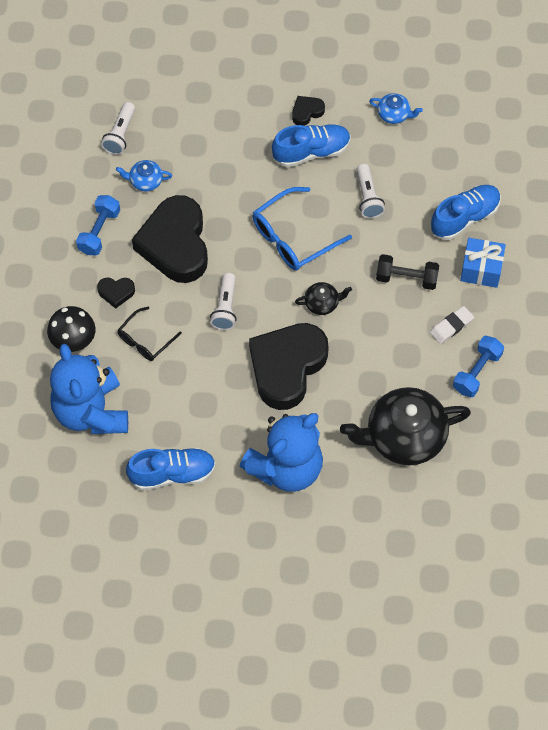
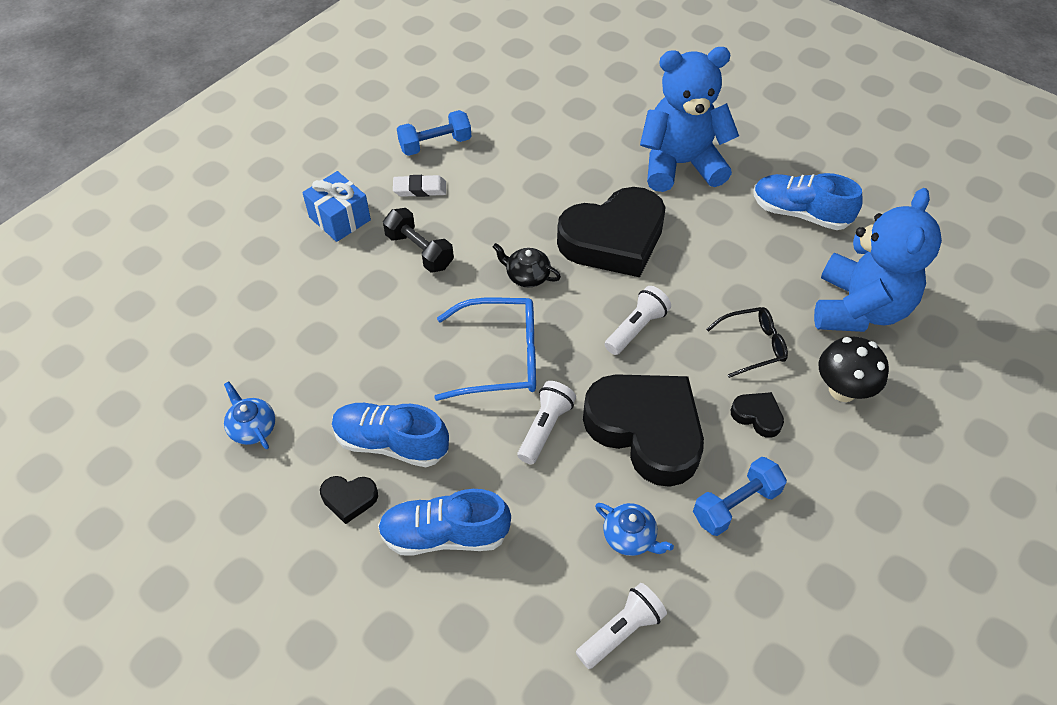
camera: 145 degrees left, 10 degrees down
(175, 244) = (646, 430): black heart -> black heart turned 75 degrees counterclockwise
(368, 197) = (378, 351): white flashlight -> white flashlight (545, 428)
(404, 436) = (549, 133): black teapot -> none
(464, 218) = (302, 272): blue shoe -> blue shoe (445, 534)

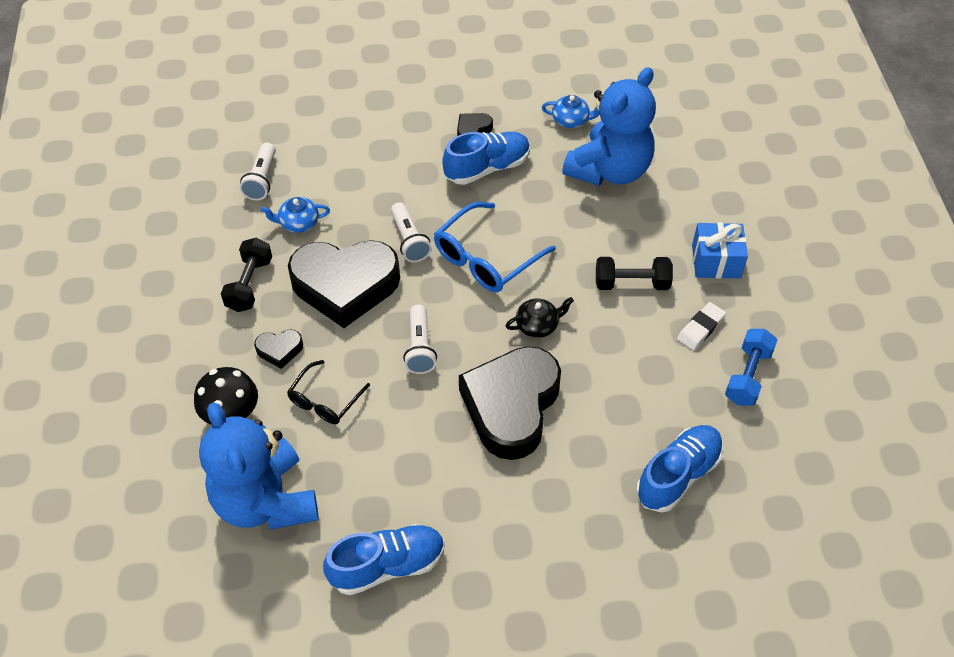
camera: 135 degrees right, 0 degrees up
(445, 534) = (402, 152): blue shoe -> blue shoe (678, 475)
(680, 164) = (538, 532): blue teddy bear -> blue teddy bear (609, 170)
(736, 505) = (249, 284): blue dumbbell -> black dumbbell

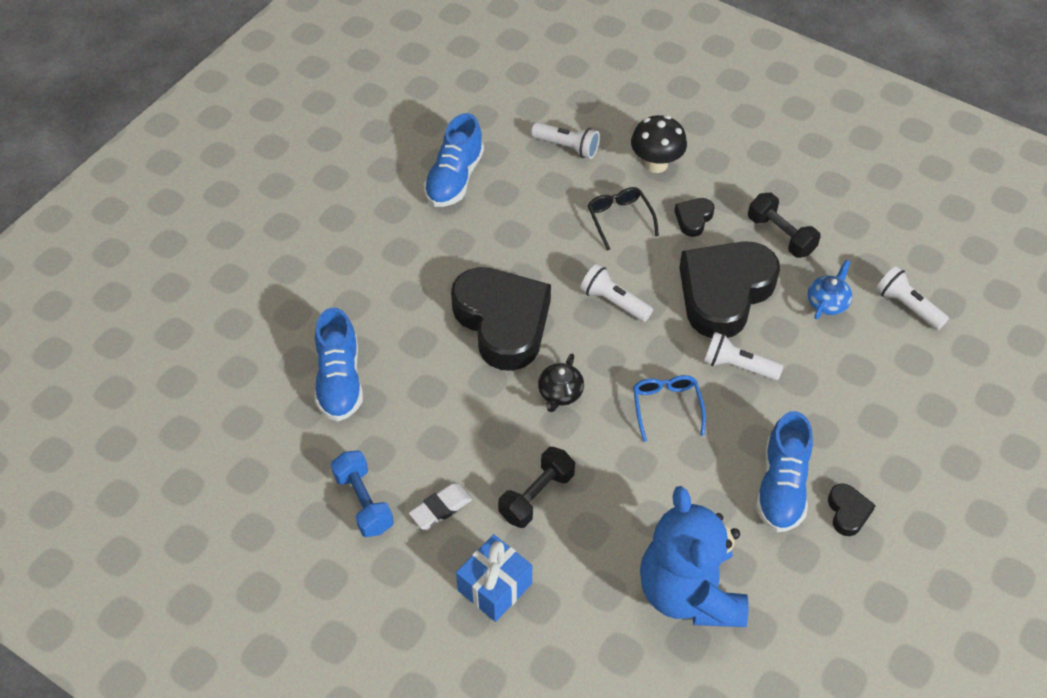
camera: 130 degrees right, 0 degrees up
(266, 501) = (567, 147): blue teddy bear -> white flashlight
(486, 258) = (666, 407): blue glasses -> blue glasses, size x0.61
(571, 120) = (792, 615): blue teapot -> none
(700, 328) = (440, 508): white eraser -> white eraser turned 60 degrees clockwise

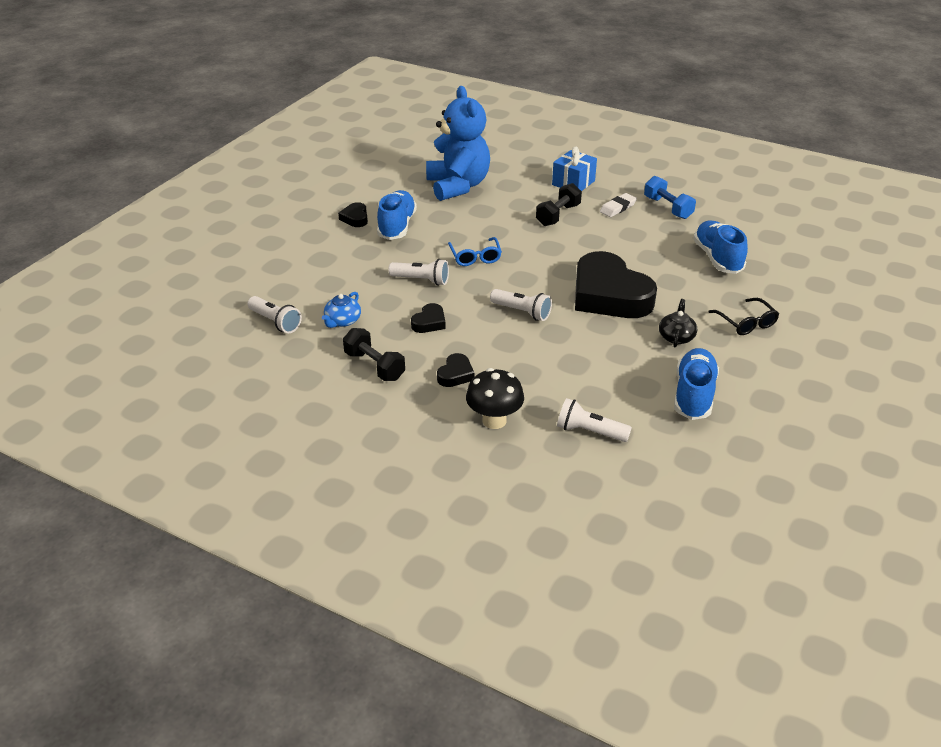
camera: 175 degrees right, 15 degrees down
(560, 393) = (554, 260): black teapot -> black teapot (676, 337)
(619, 219) = (525, 370): black glasses -> black glasses (746, 323)
(724, 293) = (429, 322): black heart -> black heart, size x0.42

